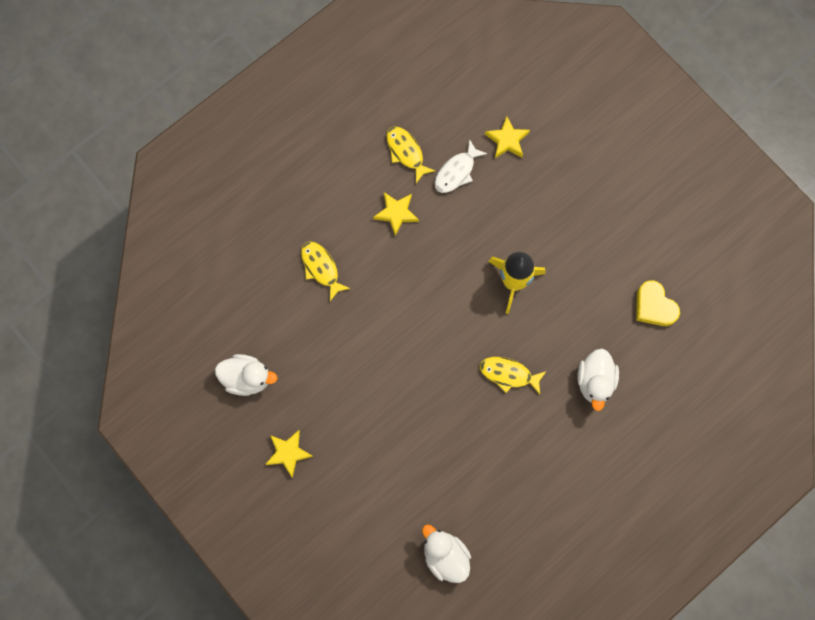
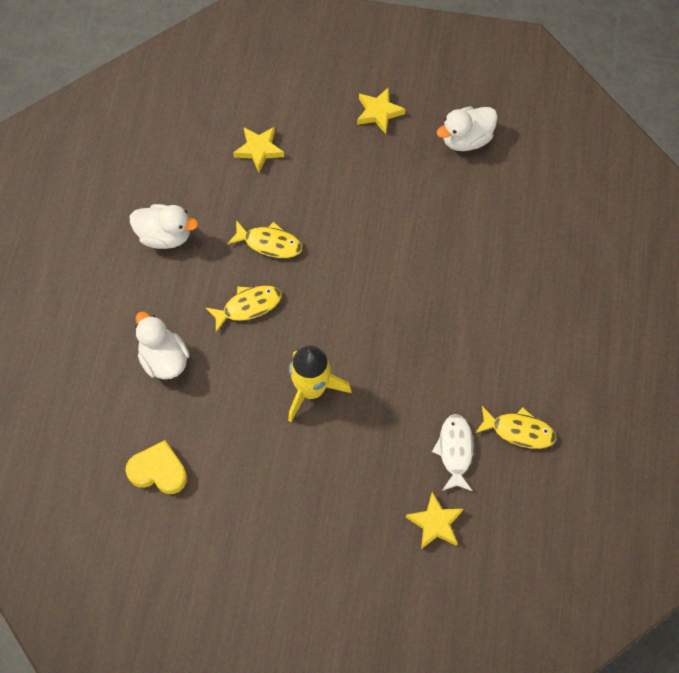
camera: 140 degrees right, 10 degrees down
(321, 268) = (492, 268): yellow fish -> yellow fish (269, 243)
(396, 213) = (473, 367): yellow star -> yellow star (259, 150)
(445, 556) = (185, 133): white duck -> white duck (165, 236)

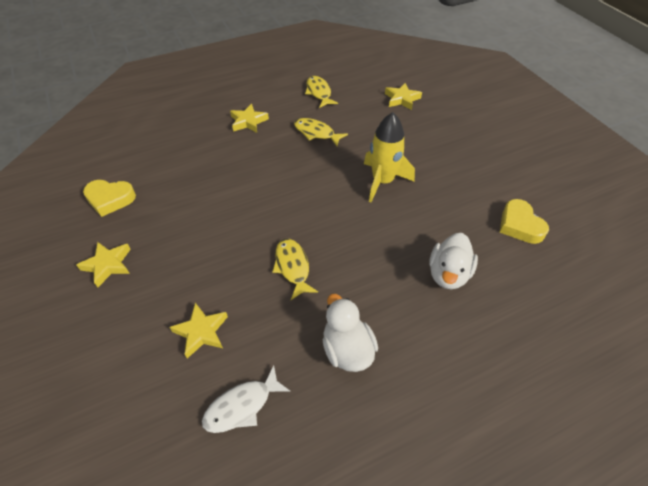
camera: 125 degrees left, 15 degrees down
(248, 306) = (357, 248): yellow fish -> yellow fish (316, 133)
(455, 450) = (355, 109): white fish -> white fish (242, 406)
(466, 139) = (110, 199): white duck -> yellow heart
(511, 316) = (248, 121): none -> yellow star

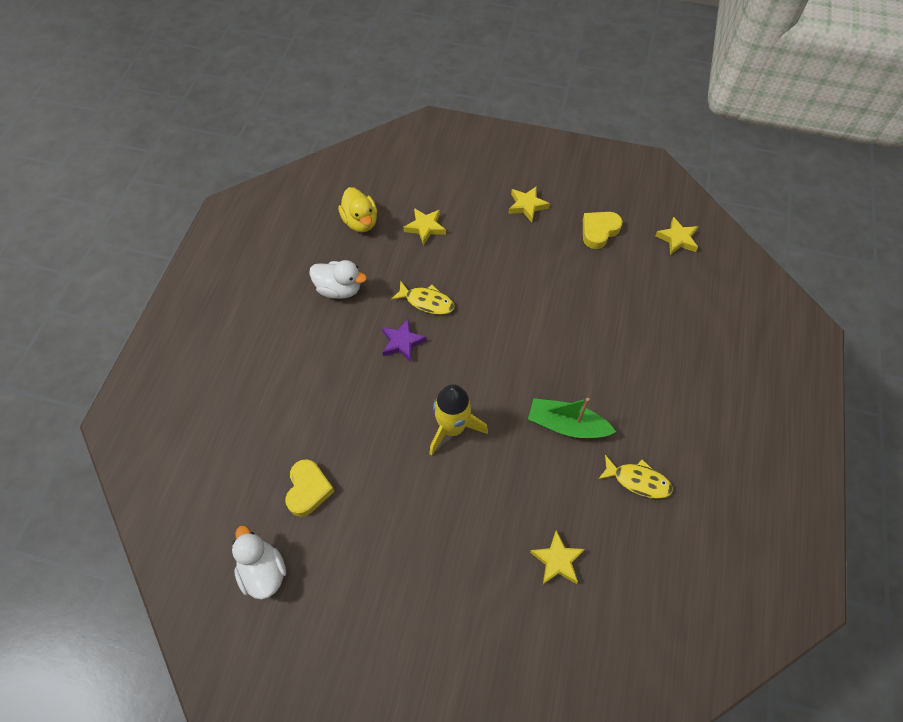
camera: 130 degrees right, 10 degrees up
(242, 406) = (360, 222): white fish -> yellow duck
(248, 121) = (633, 379): yellow star -> yellow star (677, 239)
(316, 133) = (566, 425): yellow fish -> green boat
(350, 256) = (402, 342): none -> purple star
(448, 274) = (325, 391): white duck -> white duck (263, 571)
(519, 225) = (308, 489): yellow heart -> yellow heart turned 75 degrees clockwise

